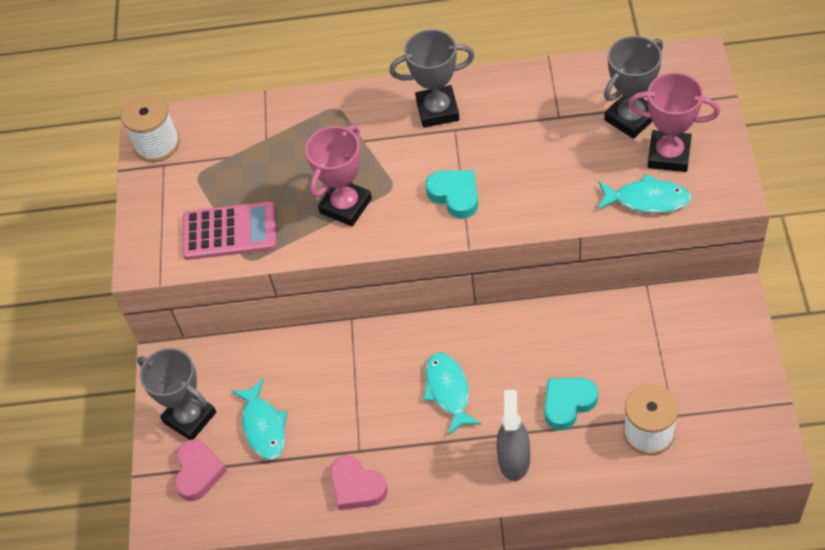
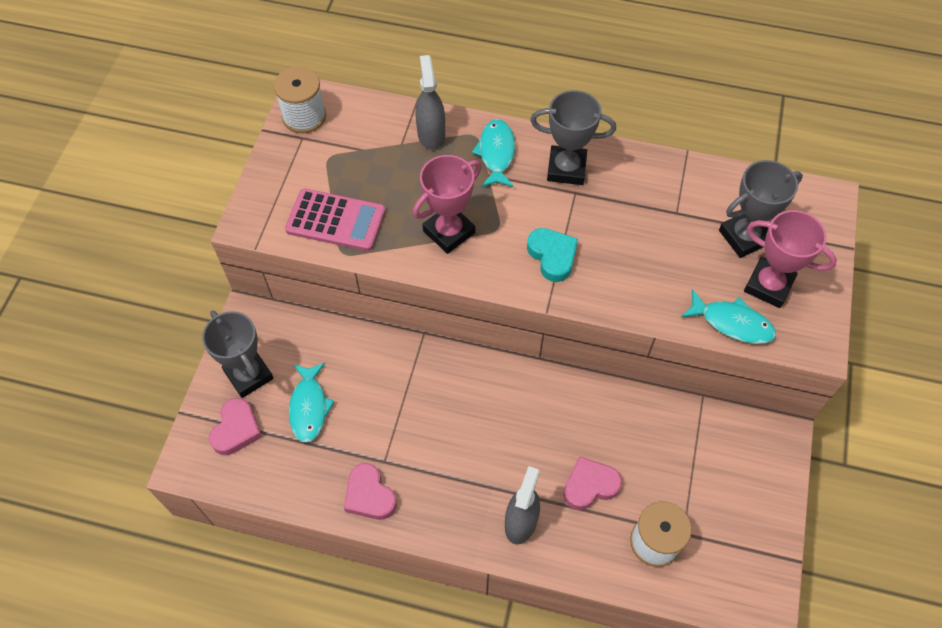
camera: 10 degrees right, 5 degrees up
(292, 120) = (431, 134): none -> grey spray bottle
(448, 391) = (485, 433): turquoise fish -> turquoise fish (496, 153)
(568, 403) = (589, 485): turquoise heart -> pink heart

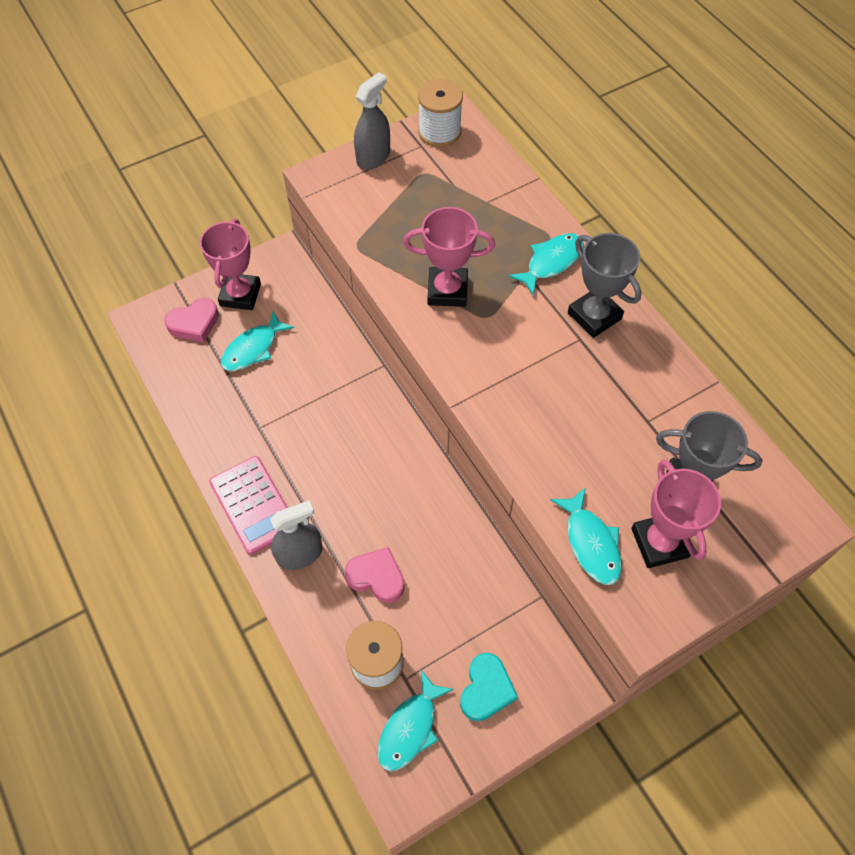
camera: 45 degrees right, 0 degrees up
(249, 375) = (240, 295): grey trophy -> pink trophy
(336, 221) = (377, 220): pink calculator -> pink calculator (253, 505)
(369, 495) = (224, 441): pink heart -> none
(431, 134) = (517, 211): grey spray bottle -> grey spray bottle (373, 157)
(552, 256) = (504, 371): turquoise heart -> turquoise heart (486, 689)
(722, 561) = (410, 728): none -> turquoise fish

